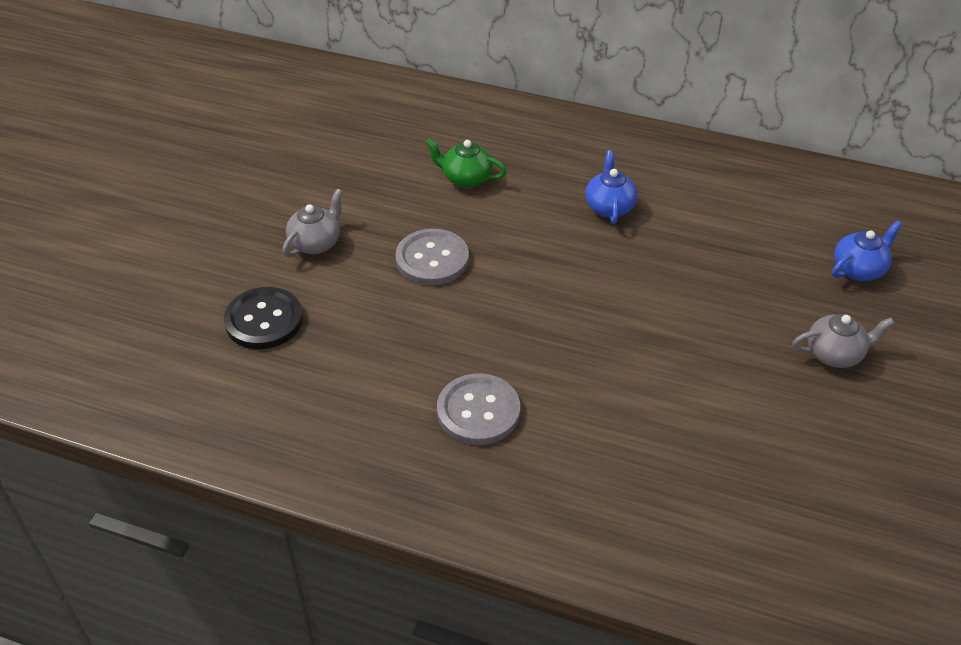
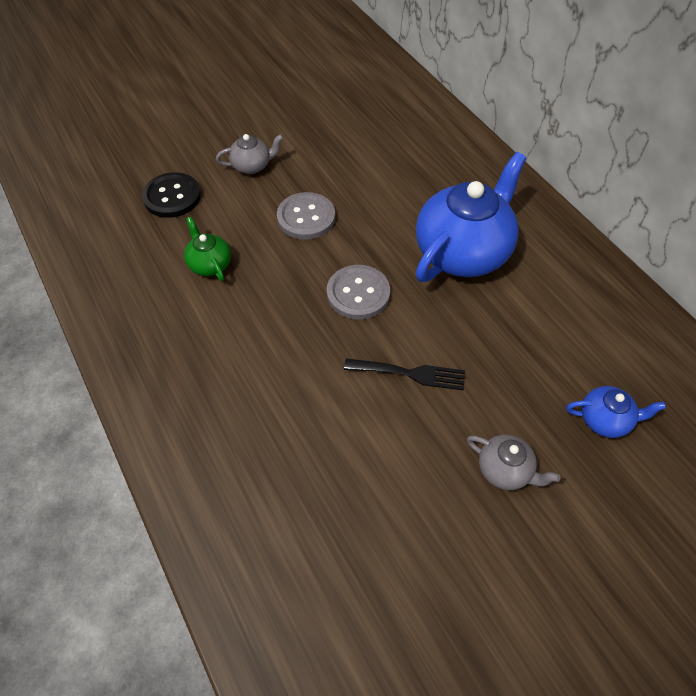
camera: 40 degrees right, 10 degrees up
(466, 178) = (388, 176): green teapot -> green teapot (210, 264)
(478, 411) = (220, 334): grey button -> grey button (358, 293)
(609, 207) = (463, 252): blue teapot -> blue teapot, size x2.18
(682, 331) = (410, 373): none -> black fork

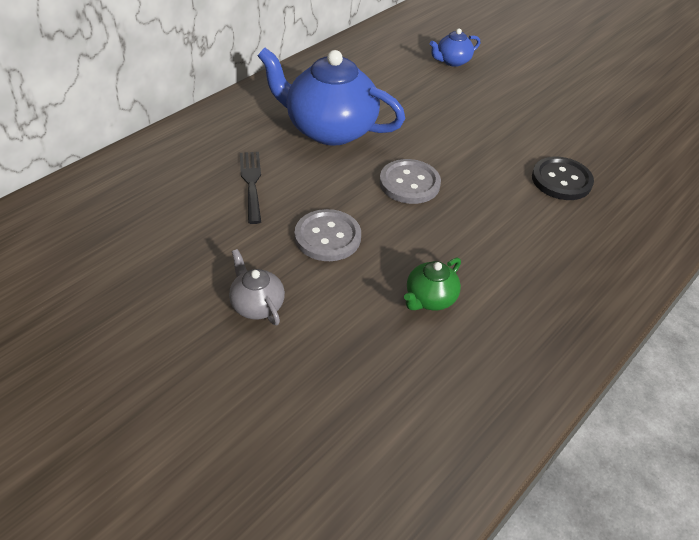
camera: 110 degrees left, 10 degrees down
(172, 197) = (341, 372): black button -> black button (561, 180)
(410, 373) = (472, 144): black fork -> black fork (251, 183)
(505, 470) = (518, 96): grey teapot -> none
(605, 420) = (452, 61): blue teapot -> blue teapot turned 105 degrees counterclockwise

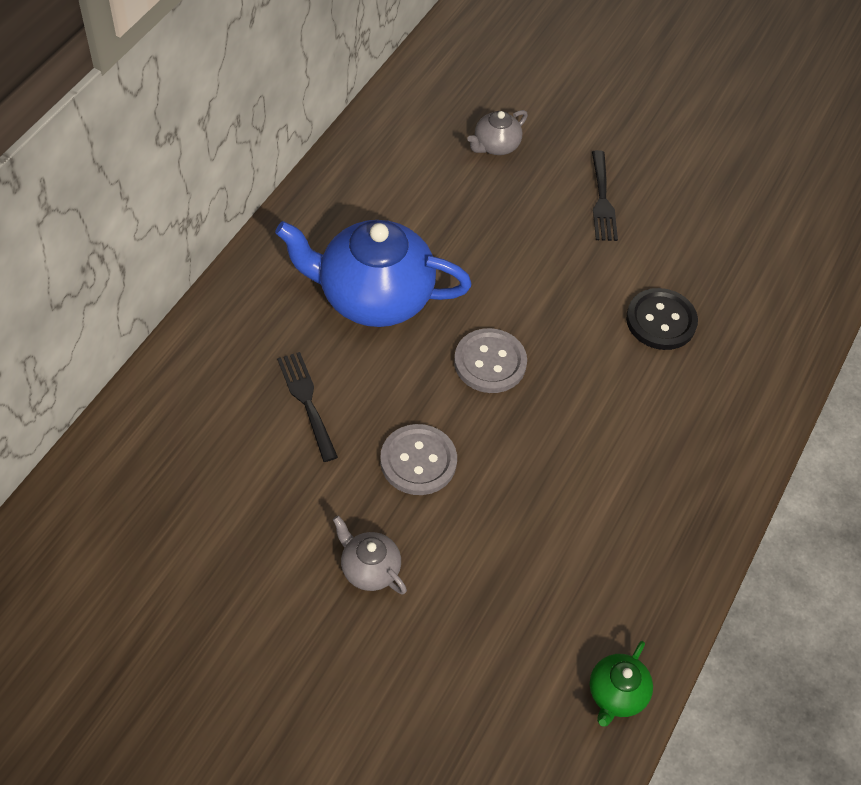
camera: 15 degrees left, 10 degrees up
(430, 299) = (549, 519): green teapot -> green teapot (616, 694)
(452, 61) = (495, 146): blue teapot -> grey teapot
(528, 102) = (602, 200): none -> black fork

